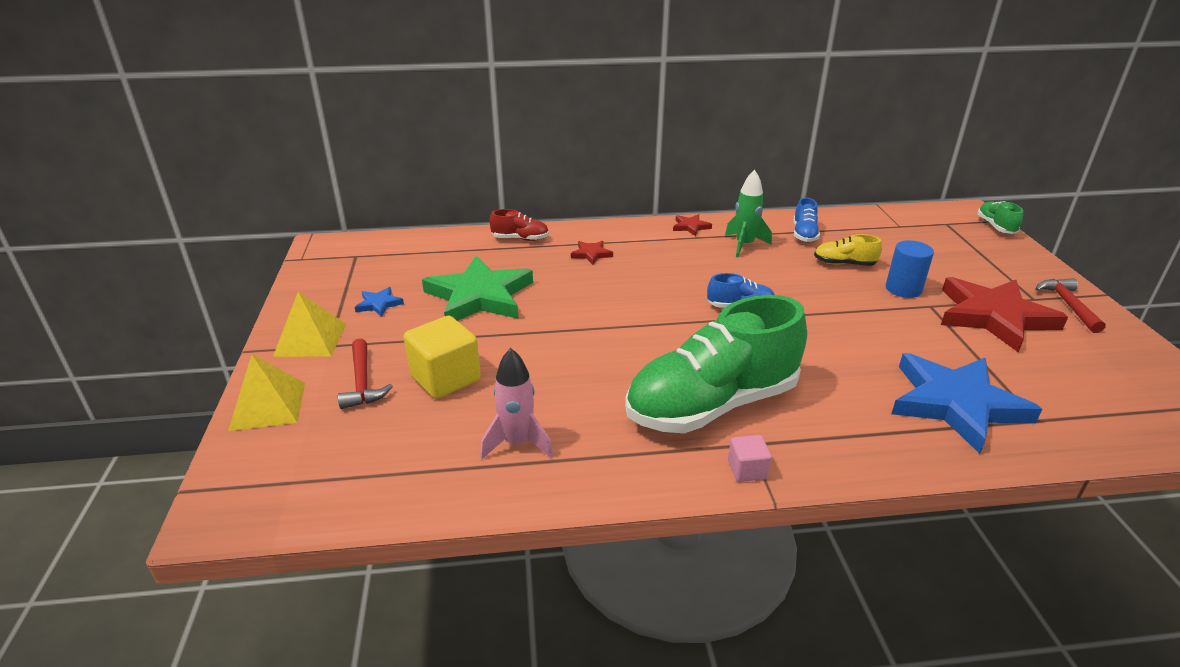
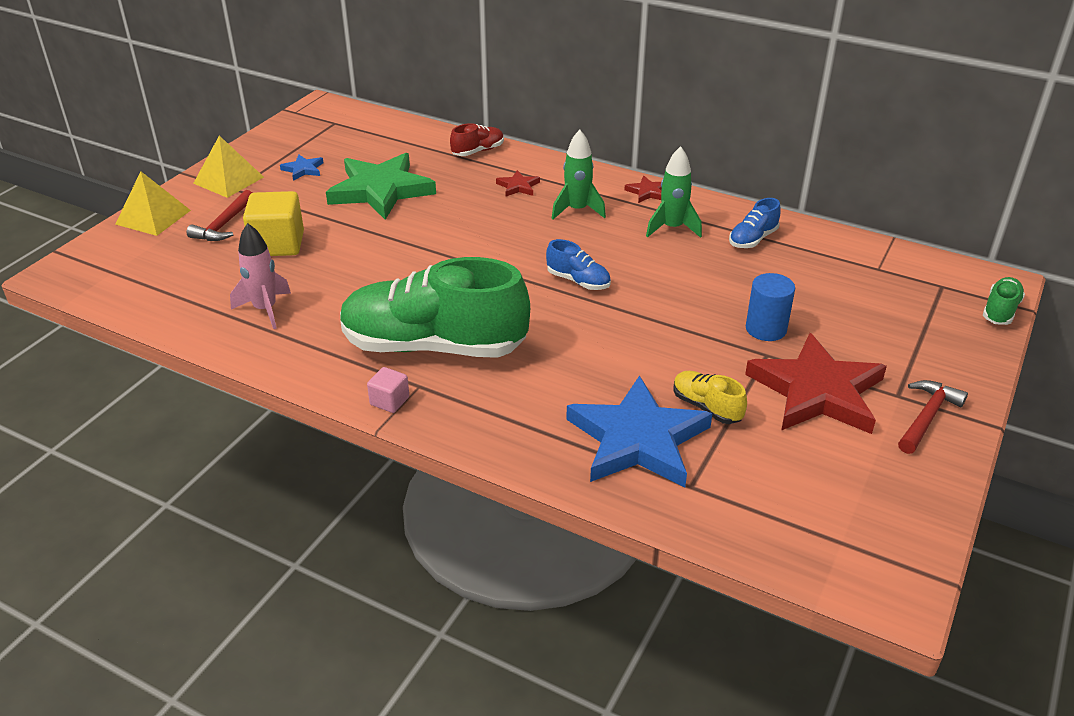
camera: 35 degrees right, 5 degrees up
(520, 239) = (478, 151): red shoe -> red shoe turned 75 degrees counterclockwise
(661, 256) = (577, 210): none -> green rocket
(844, 264) = (745, 282): yellow shoe -> yellow shoe (706, 407)

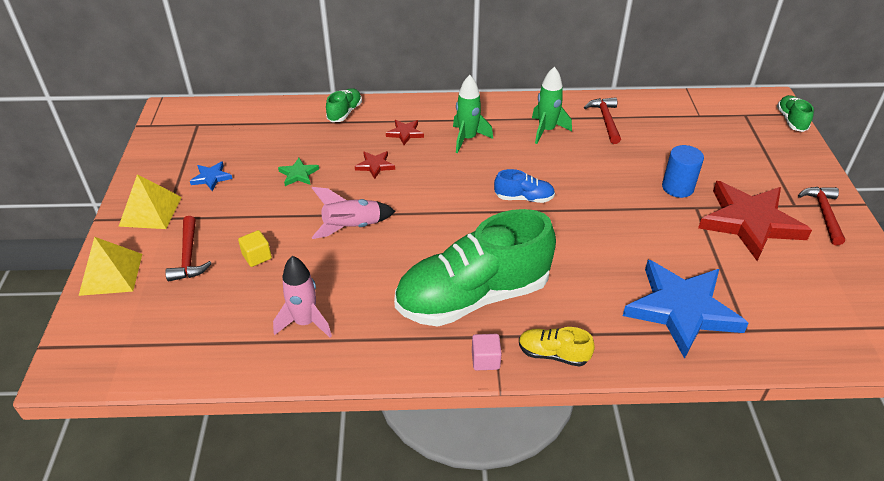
camera: 30 degrees left, 5 degrees up
(278, 244) = (257, 256): yellow cube -> yellow cube, size x0.52
(381, 190) = (298, 174): green star -> green star, size x0.42
(383, 249) = (352, 227): none -> pink rocket
(478, 151) = (345, 112): red shoe -> green shoe
(647, 192) = (502, 106): red star -> red star (375, 166)
(706, 407) = (699, 264): yellow shoe -> yellow shoe (553, 354)
(753, 239) = (605, 120): blue shoe -> red hammer

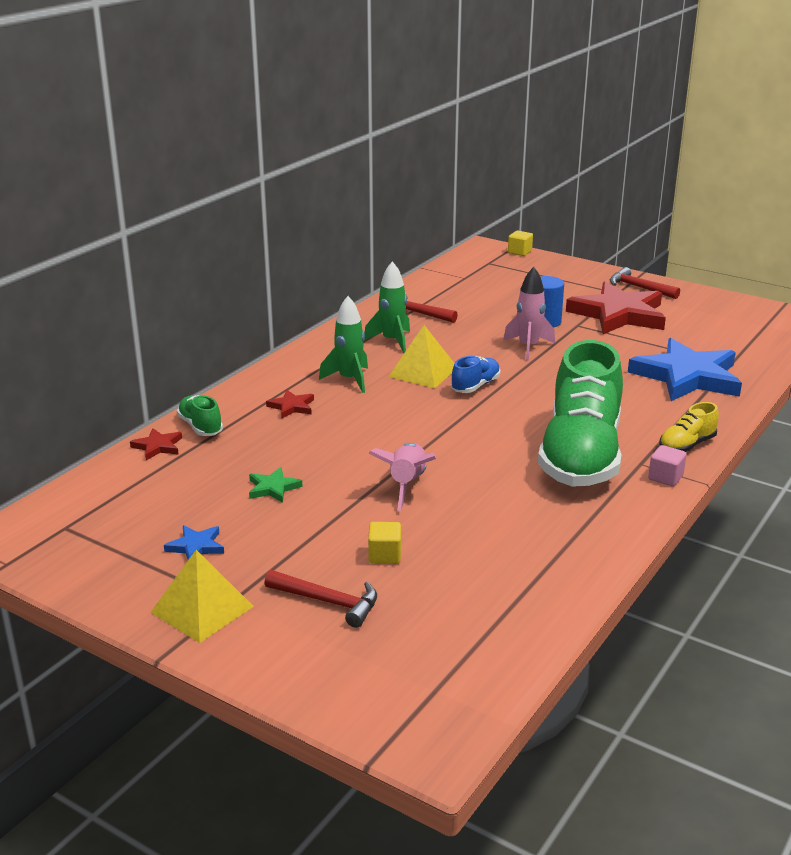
camera: 55 degrees left, 15 degrees down
(111, 274) = (291, 670): yellow pyramid -> yellow pyramid (423, 372)
(305, 322) = (523, 555): pink rocket -> pink rocket (528, 347)
(375, 166) = (323, 440): red star -> red star (158, 446)
(791, 121) = (519, 252): green shoe -> yellow cube

